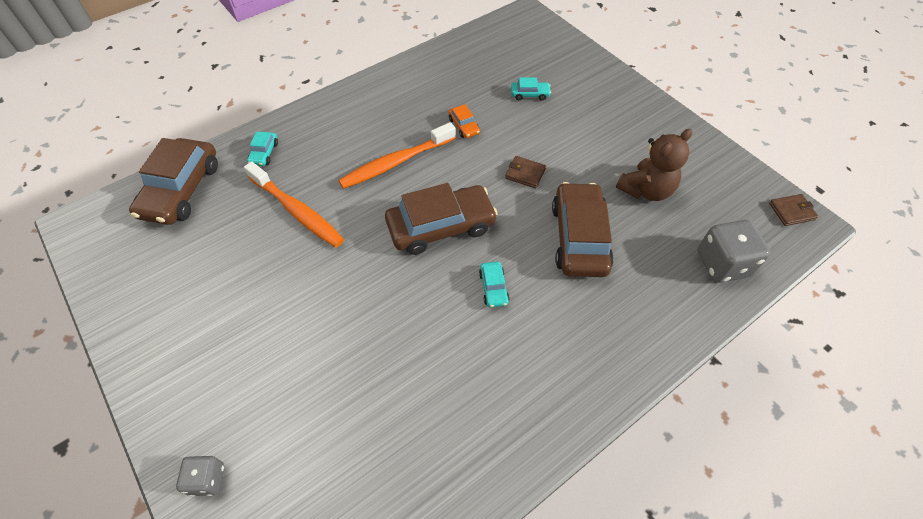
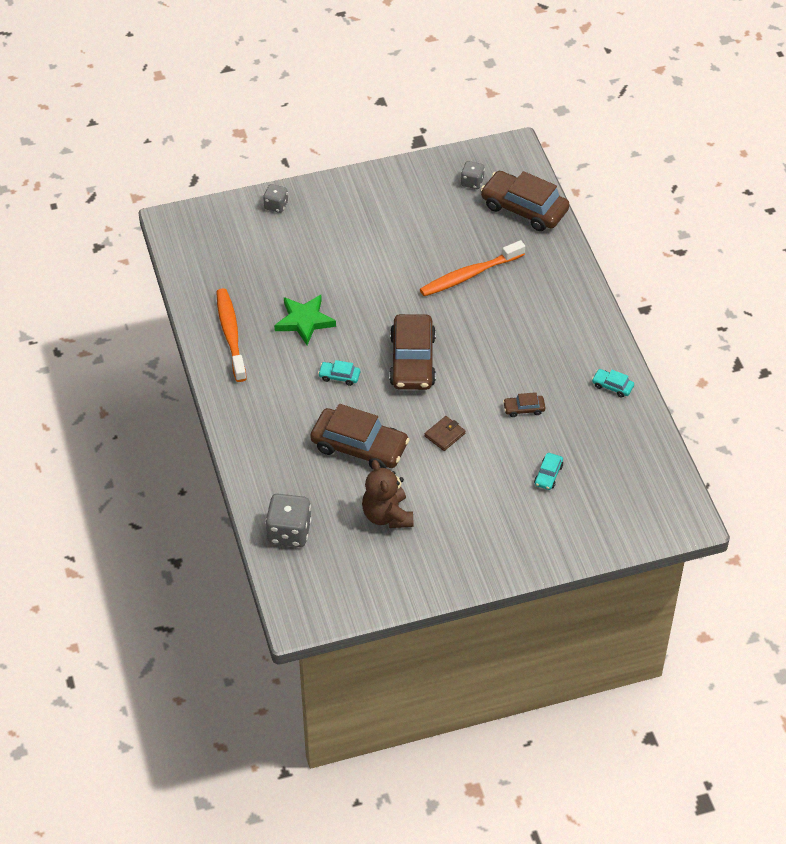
camera: 110 degrees right, 5 degrees down
(139, 248) = (472, 182): none -> grey dice
(264, 153) = (546, 263): turquoise car -> turquoise car (612, 386)
(396, 162) = (497, 348): orange toothbrush -> orange toothbrush (231, 334)
(422, 356) = (304, 321): none -> green star
(464, 126) = (524, 409): orange car -> brown car
(791, 211) = (314, 613): brown wallet -> none

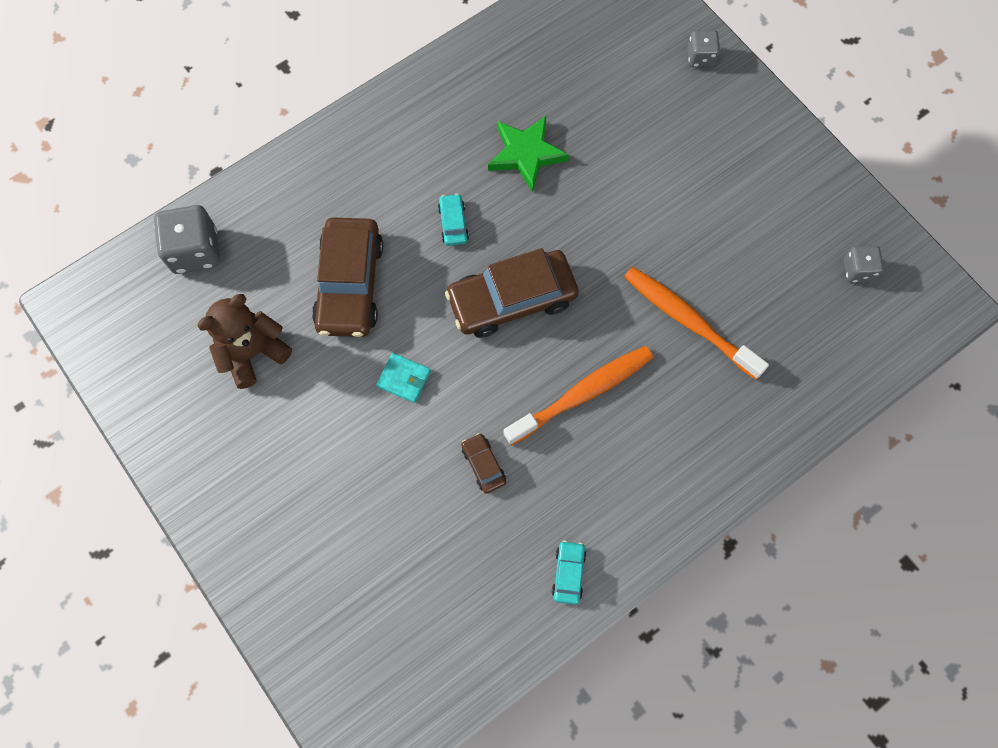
camera: 70 degrees right, 20 degrees up
(231, 334) = (473, 83): orange toothbrush -> orange toothbrush (582, 394)
(444, 435) = (404, 379): brown wallet -> turquoise wallet
(524, 208) = (843, 352): brown car -> none
(548, 475) = (381, 532): turquoise car -> none

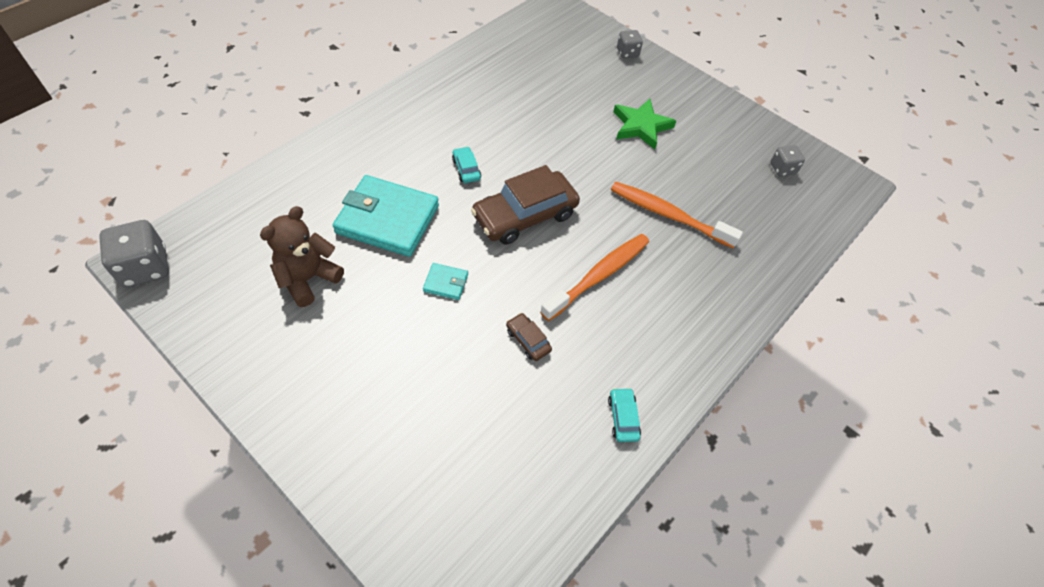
camera: 15 degrees left, 15 degrees down
(195, 251) = (249, 209): grey dice -> grey dice (145, 268)
(350, 284) = (387, 219): brown car -> turquoise wallet
(526, 154) = (514, 120): green star -> green star (641, 126)

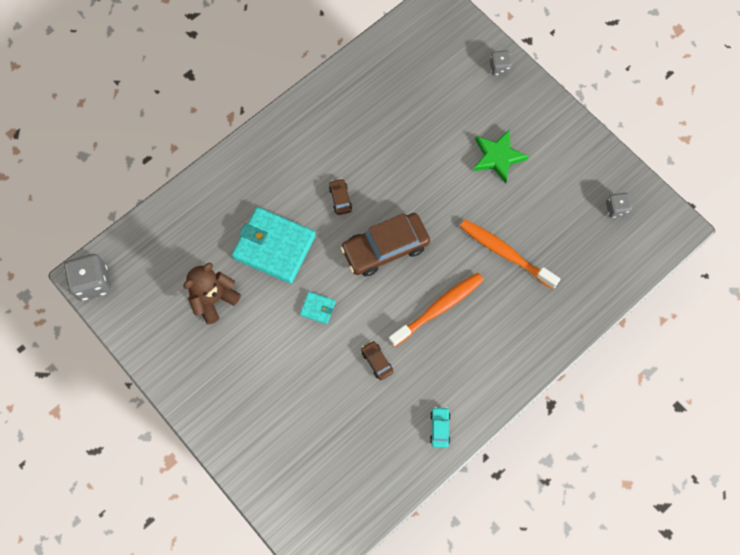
camera: 10 degrees right, 15 degrees up
(466, 169) = (340, 199): turquoise car -> brown car

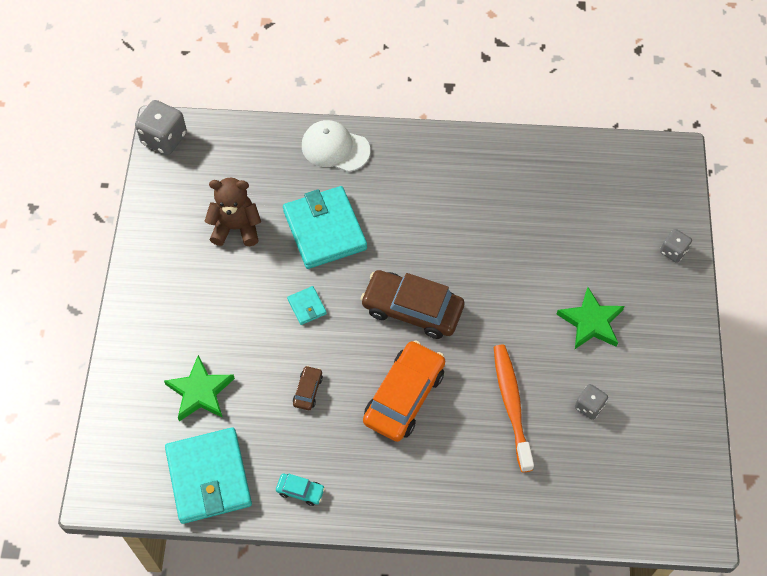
camera: 45 degrees right, 10 degrees down
(220, 184) = (335, 148): none -> white cap
(310, 428) = (200, 392): none -> green star
(340, 199) = (417, 239): brown car -> none
(375, 476) = (209, 477): none -> turquoise wallet
(438, 308) = (404, 396): orange toothbrush -> orange car
(439, 428) = (300, 491): turquoise car -> turquoise car turned 60 degrees clockwise
(616, 209) = (656, 459): grey dice -> grey dice (589, 406)

